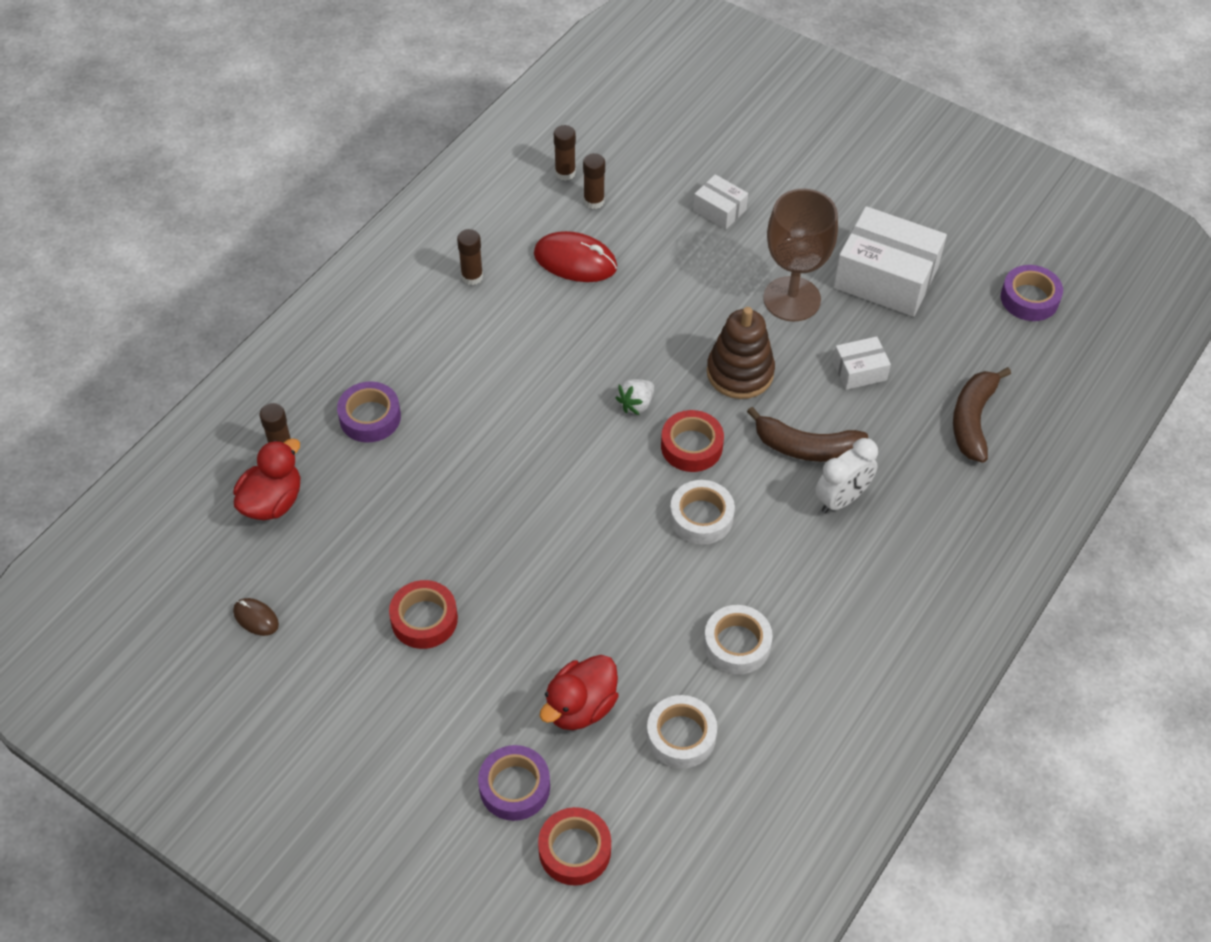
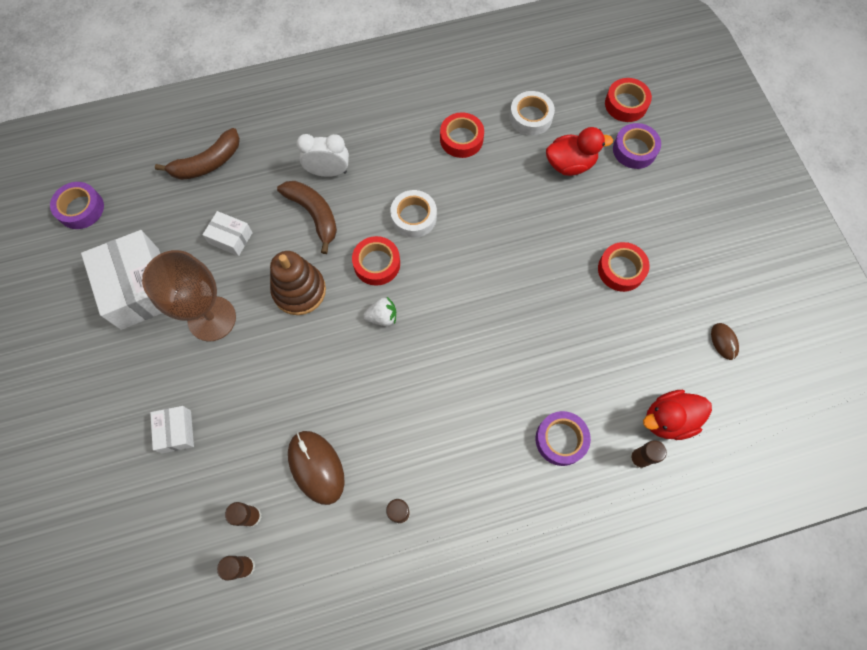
camera: 140 degrees left, 15 degrees up
(575, 261) = (316, 467): red mouse -> brown mouse
(737, 644) = (461, 139): white tape -> red tape

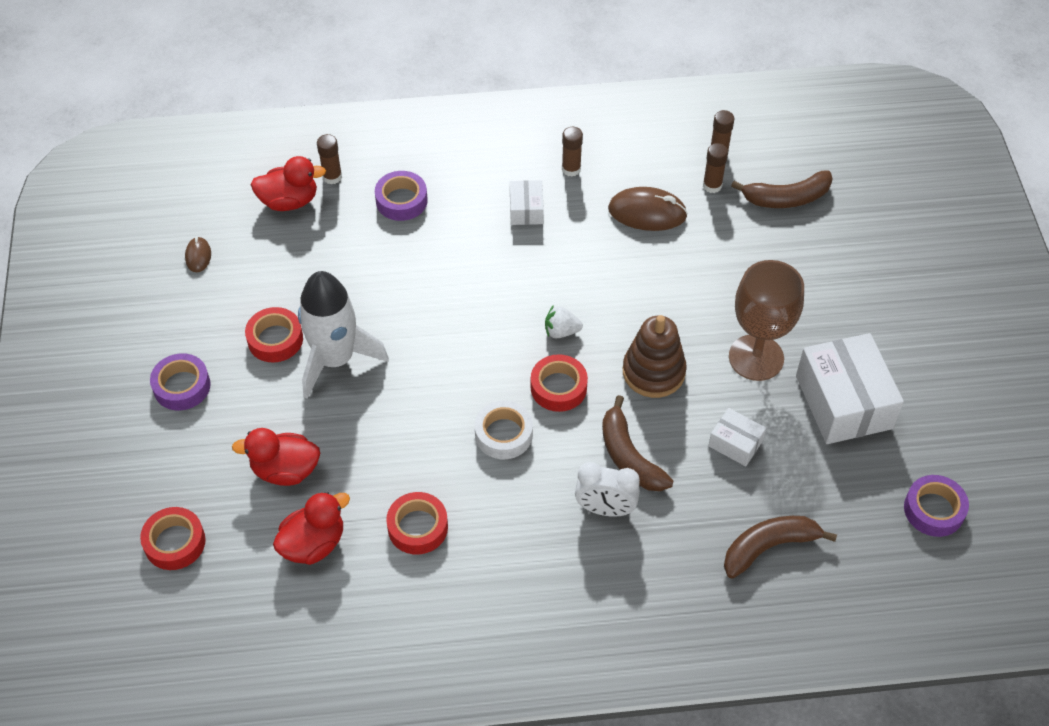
camera: 170 degrees left, 15 degrees down
(174, 512) = (786, 198): none -> brown banana
(176, 431) = (789, 260): white box -> white box (526, 210)
(316, 467) = (647, 212): brown mouse -> brown mouse turned 60 degrees counterclockwise
(530, 117) = (313, 544): white tape -> red duck
(564, 259) = (336, 359): none -> white rocket
(634, 150) = (193, 476): purple tape -> purple tape (182, 386)

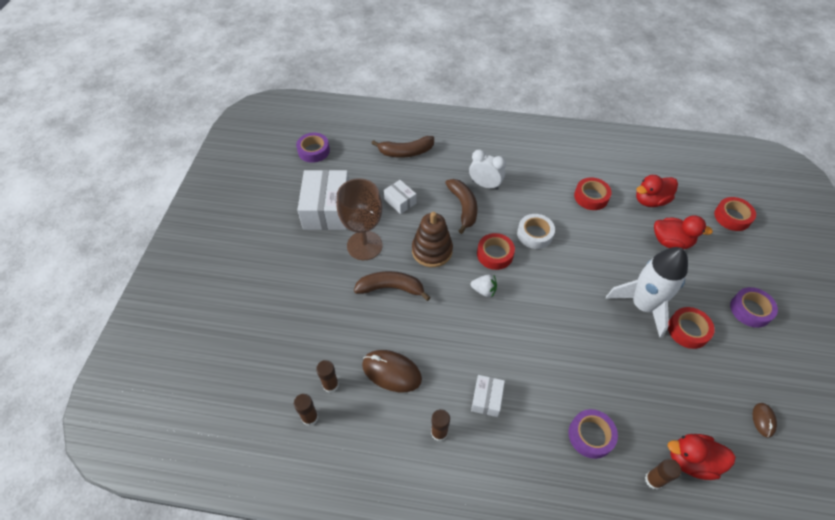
camera: 165 degrees left, 0 degrees up
(786, 198) = (280, 358): brown banana -> brown banana (391, 288)

